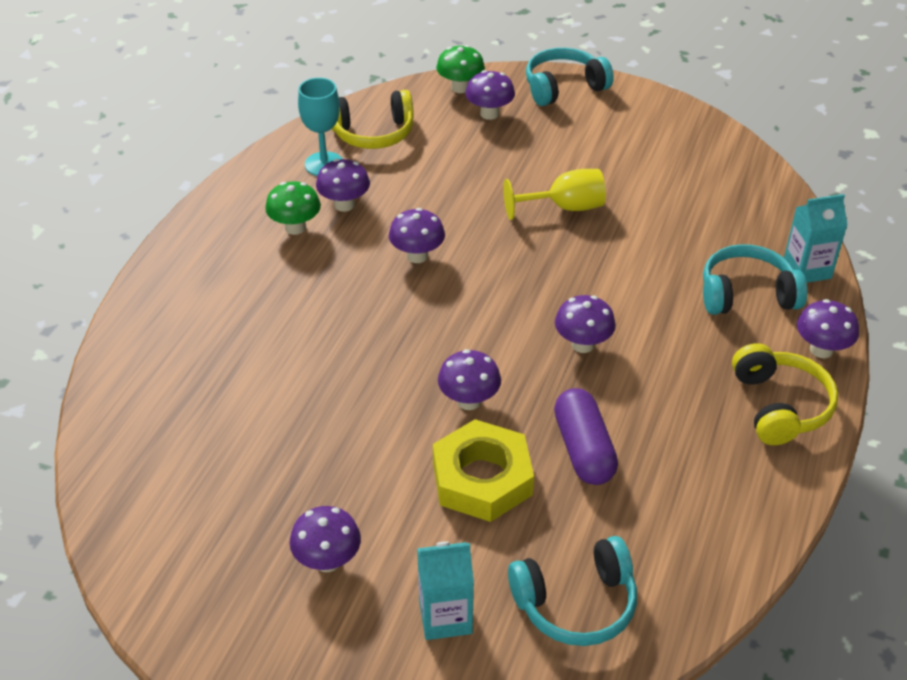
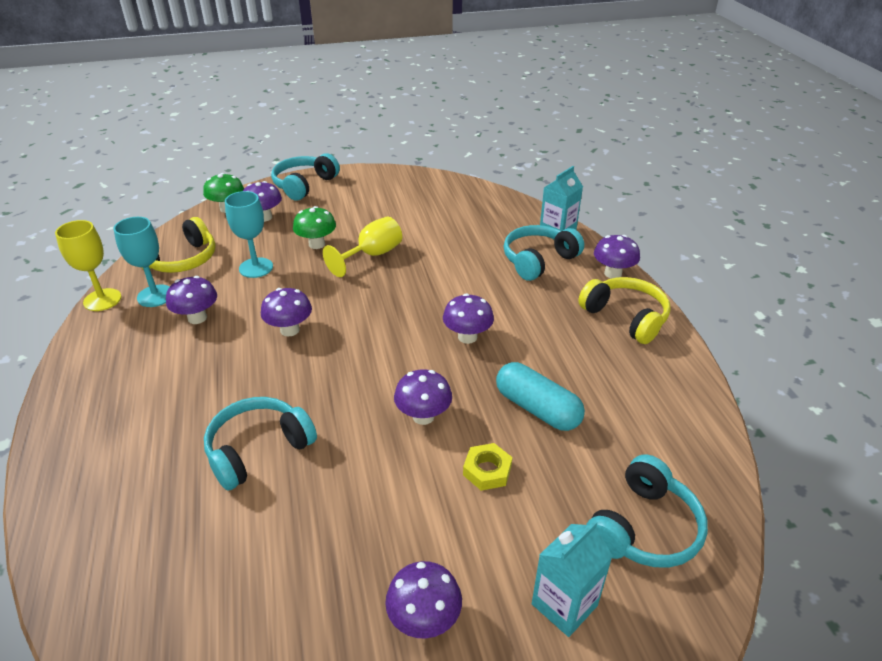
camera: 35 degrees left, 5 degrees down
(277, 148) = (102, 300): none -> yellow goblet
(295, 227) = (166, 351): green mushroom -> green mushroom (317, 244)
(306, 358) = (258, 449): none -> turquoise headphones
(436, 172) = (256, 268): none -> turquoise goblet
(482, 479) = (487, 470): yellow nut -> yellow nut, size x0.51
(584, 449) = (537, 408): purple capsule -> turquoise capsule

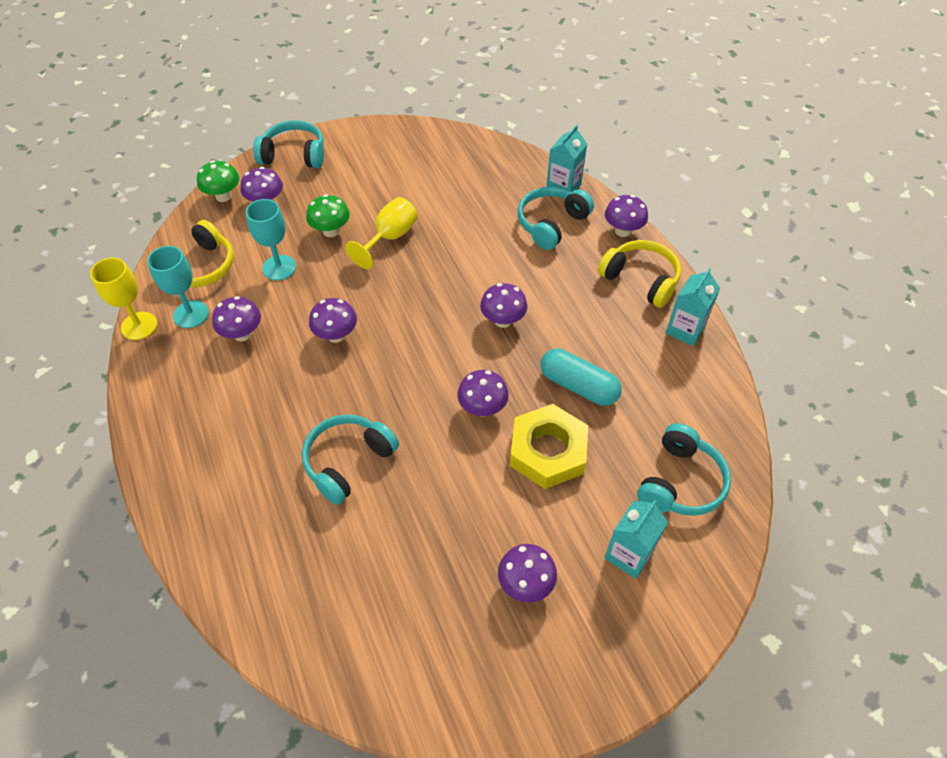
camera: 10 degrees left, 15 degrees up
(304, 185) = (294, 155): turquoise headphones -> turquoise headphones turned 75 degrees clockwise
(487, 470) = (548, 451): yellow nut -> yellow nut, size x1.98
(669, 369) = (685, 330): none -> turquoise carton

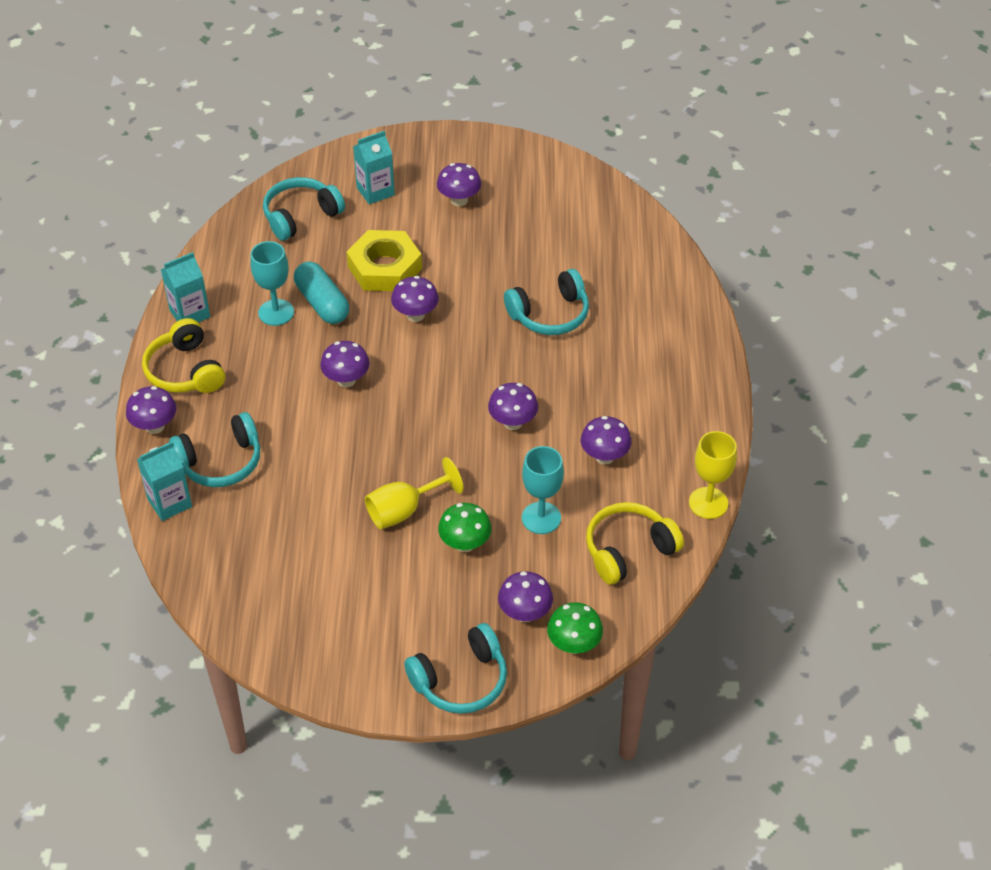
camera: 155 degrees left, 5 degrees down
(191, 314) = (651, 497): turquoise goblet -> turquoise goblet (276, 312)
(294, 155) = (461, 680): turquoise headphones -> turquoise headphones turned 60 degrees counterclockwise

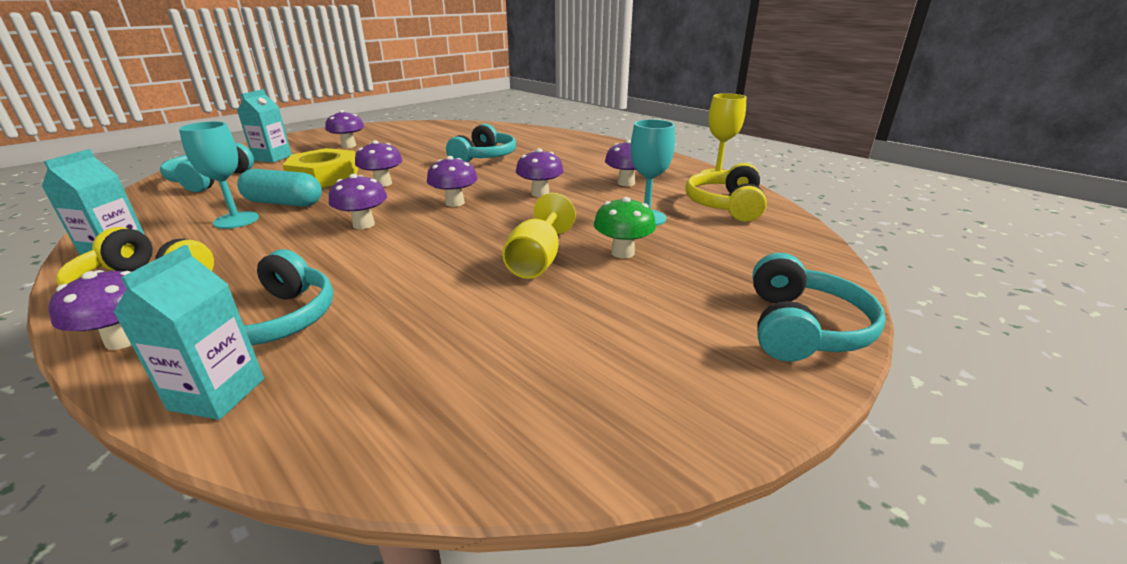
camera: 45 degrees left, 20 degrees down
(525, 613) = (743, 261): purple mushroom -> purple mushroom (455, 203)
(574, 644) = (808, 257): green mushroom -> none

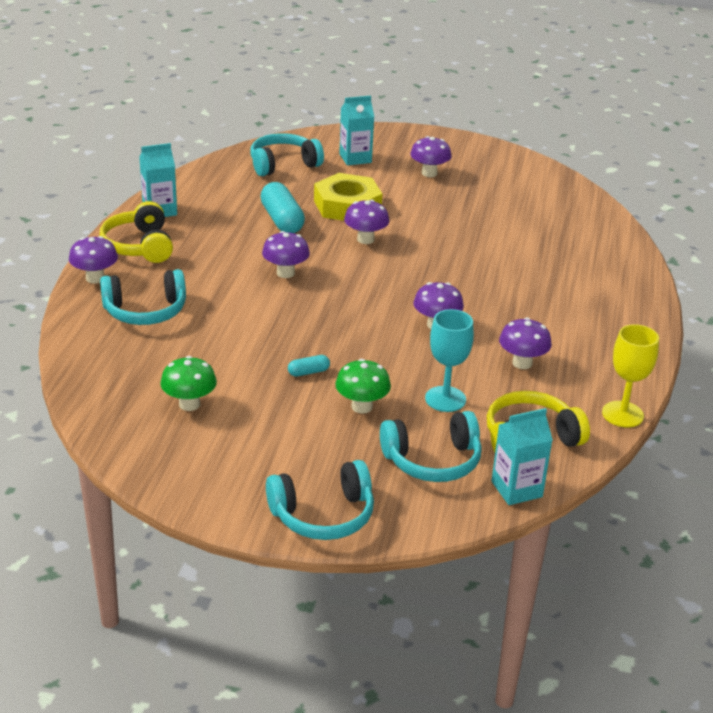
camera: 55 degrees right, 5 degrees up
(217, 394) = (85, 332): turquoise carton -> turquoise carton (516, 489)
(236, 220) = (237, 220): turquoise goblet -> none
(455, 203) = (367, 292): purple mushroom -> none
(484, 157) = (493, 256): turquoise headphones -> turquoise headphones (432, 460)
(508, 353) = (189, 404): none -> green mushroom
(537, 261) = (308, 372): yellow goblet -> turquoise capsule

